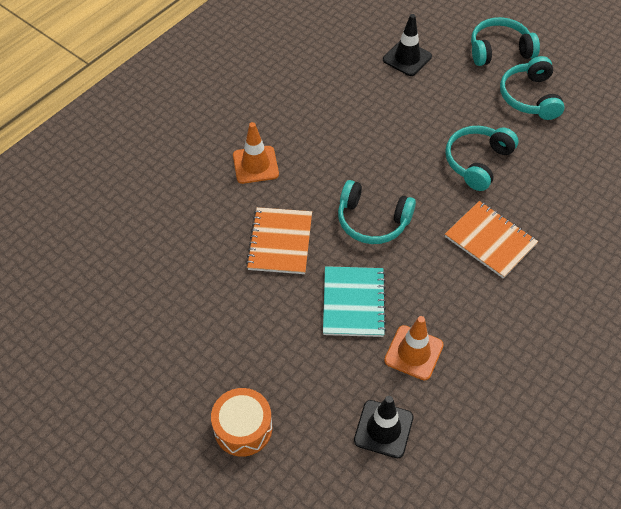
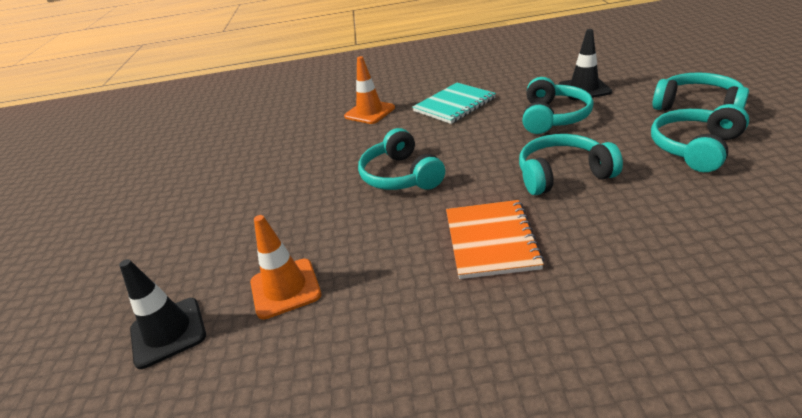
camera: 50 degrees right, 20 degrees down
(243, 428) = (106, 257): orange drum -> none
(280, 242) = (315, 159): orange notebook -> none
(354, 303) = (301, 222): turquoise notebook -> turquoise notebook (454, 105)
(416, 103) = (553, 117): none -> turquoise headphones

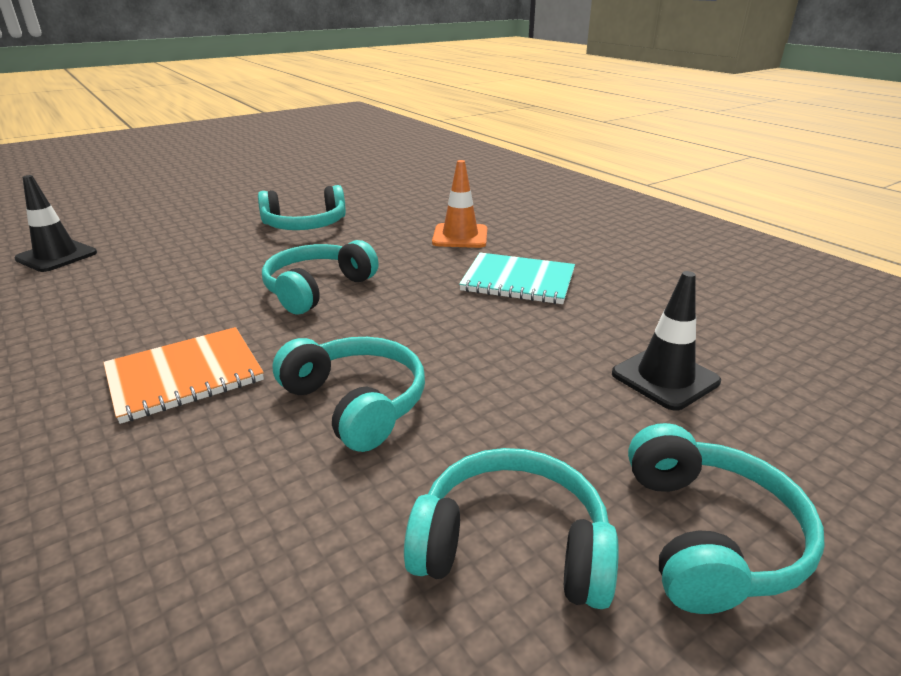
camera: 55 degrees right, 5 degrees down
(285, 288) = (107, 284): orange traffic cone -> none
(553, 117) = (534, 365): turquoise headphones -> turquoise headphones (305, 225)

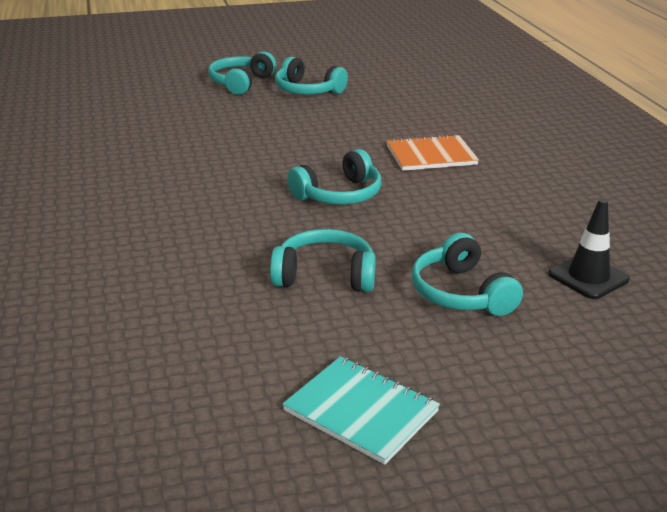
camera: 160 degrees left, 0 degrees up
(356, 403) = (341, 131): turquoise headphones -> turquoise headphones (461, 293)
(460, 236) = (178, 226): orange traffic cone -> none
(518, 281) = (185, 174): turquoise notebook -> turquoise notebook (361, 411)
(665, 378) = (181, 115): black traffic cone -> none

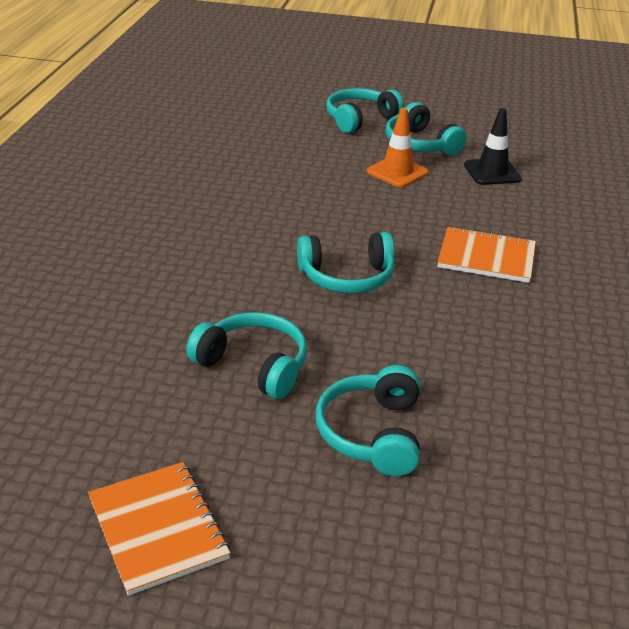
camera: 25 degrees right, 5 degrees up
(308, 114) = (397, 172): none -> orange traffic cone
(361, 411) = (158, 528): turquoise notebook -> orange notebook
(588, 277) = (533, 463): black traffic cone -> black traffic cone (492, 172)

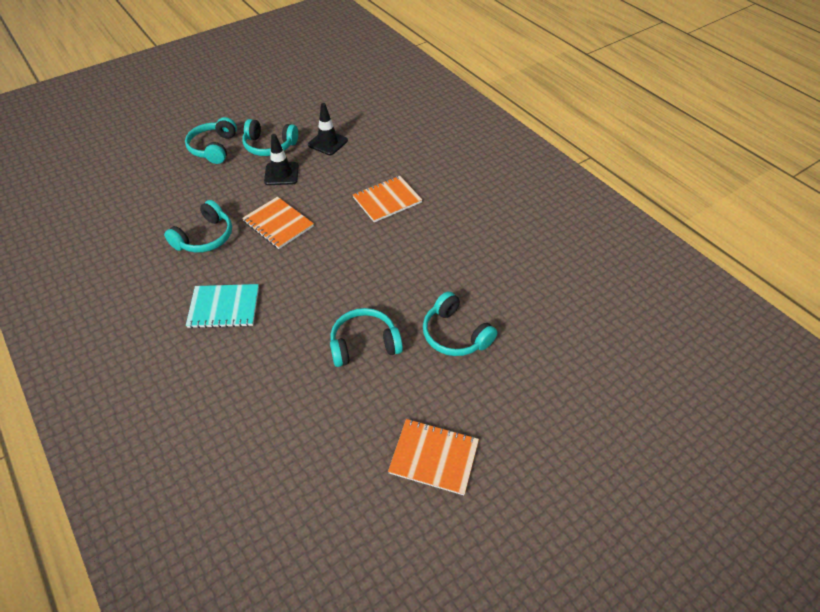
camera: 45 degrees left, 15 degrees up
(172, 243) = (224, 307): none -> turquoise notebook
(328, 210) = (278, 224): none -> orange notebook
(347, 277) = (341, 259): turquoise headphones -> turquoise headphones (205, 237)
(397, 172) = (281, 174): orange traffic cone -> black traffic cone

